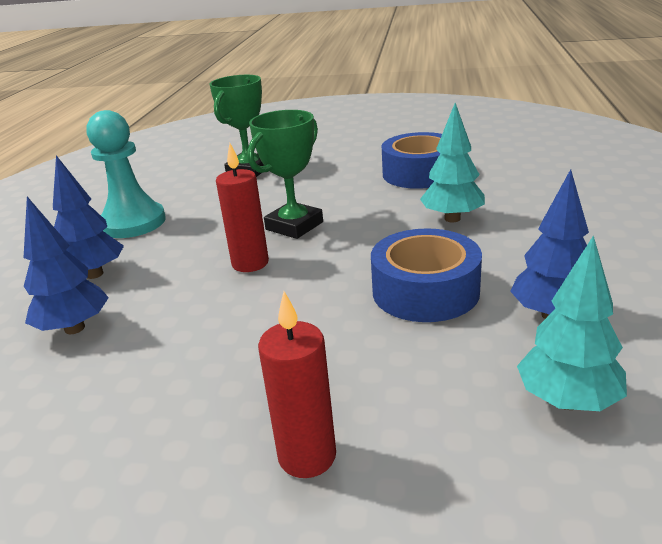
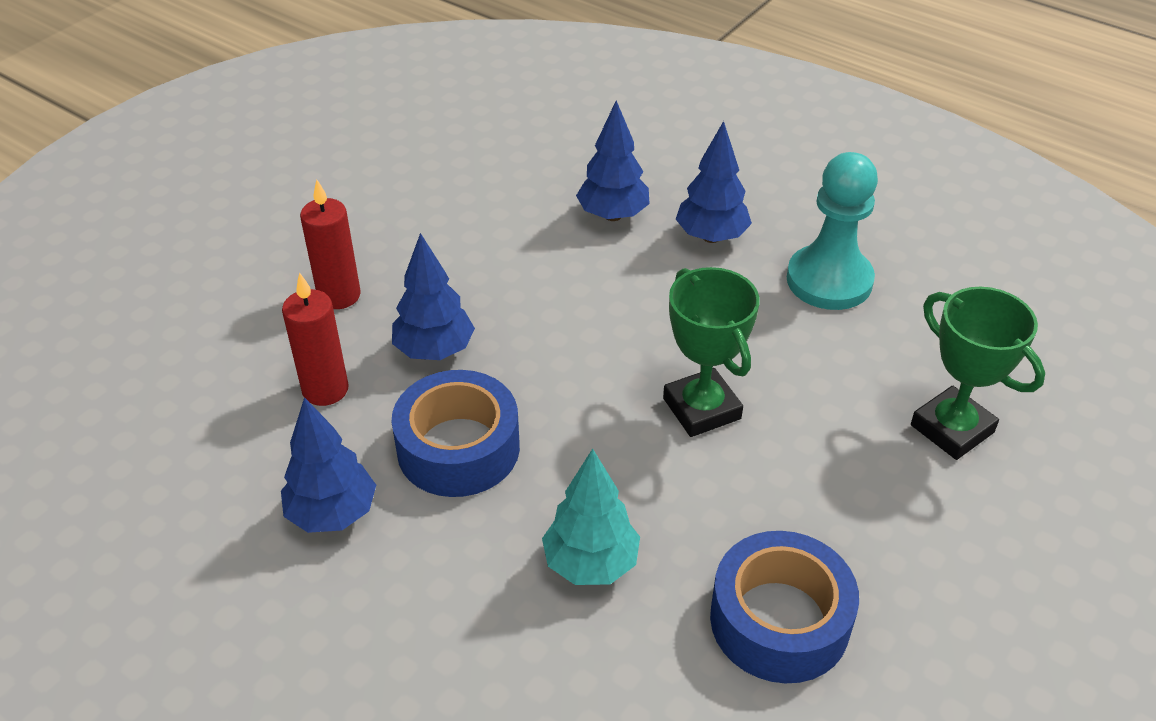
camera: 115 degrees right, 15 degrees up
(250, 263) = (636, 345): red candle -> red candle (325, 389)
(335, 348) = (434, 350): none -> blue tree
(567, 401) = (242, 447): turquoise tree -> none

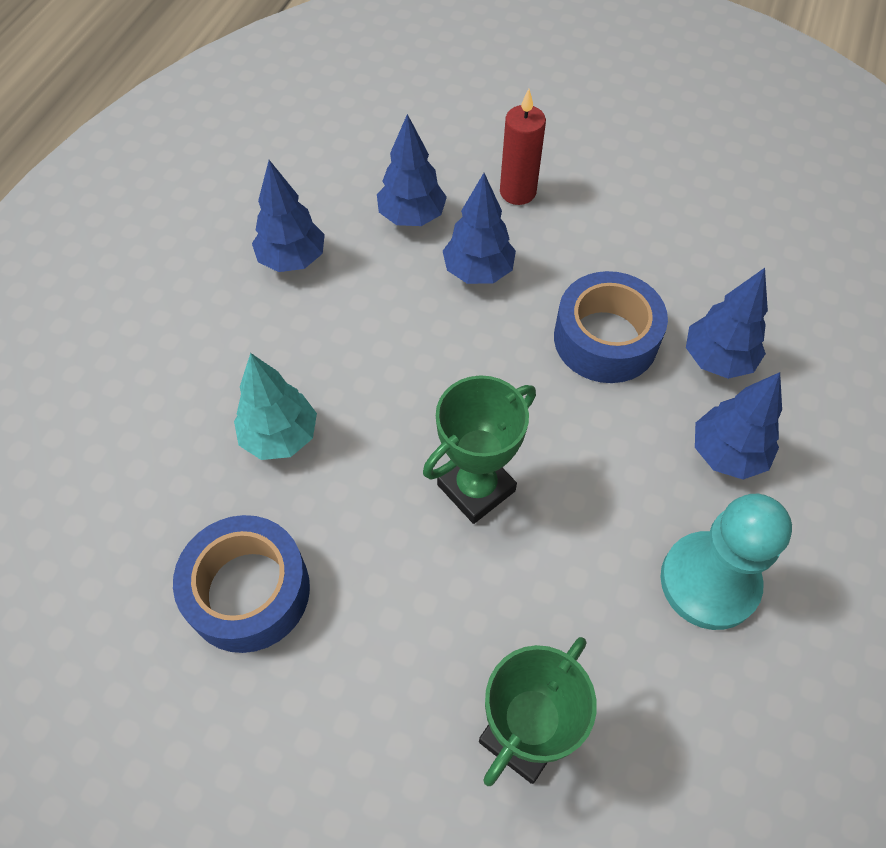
camera: 75 degrees right, 15 degrees up
(325, 389) = (411, 217): red candle -> blue tree
(458, 448) = (376, 317): blue tape -> blue tape (605, 339)

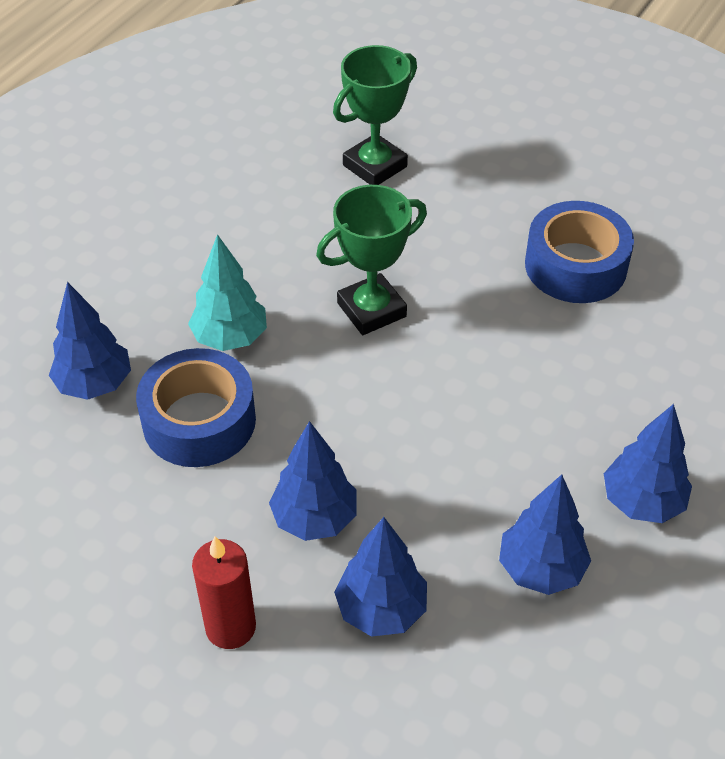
camera: 170 degrees left, 10 degrees down
(280, 436) = (551, 375): turquoise tree -> turquoise tree (230, 338)
(709, 582) = (201, 225): turquoise pawn -> none
(727, 454) = (135, 305): blue tree -> blue tree (642, 502)

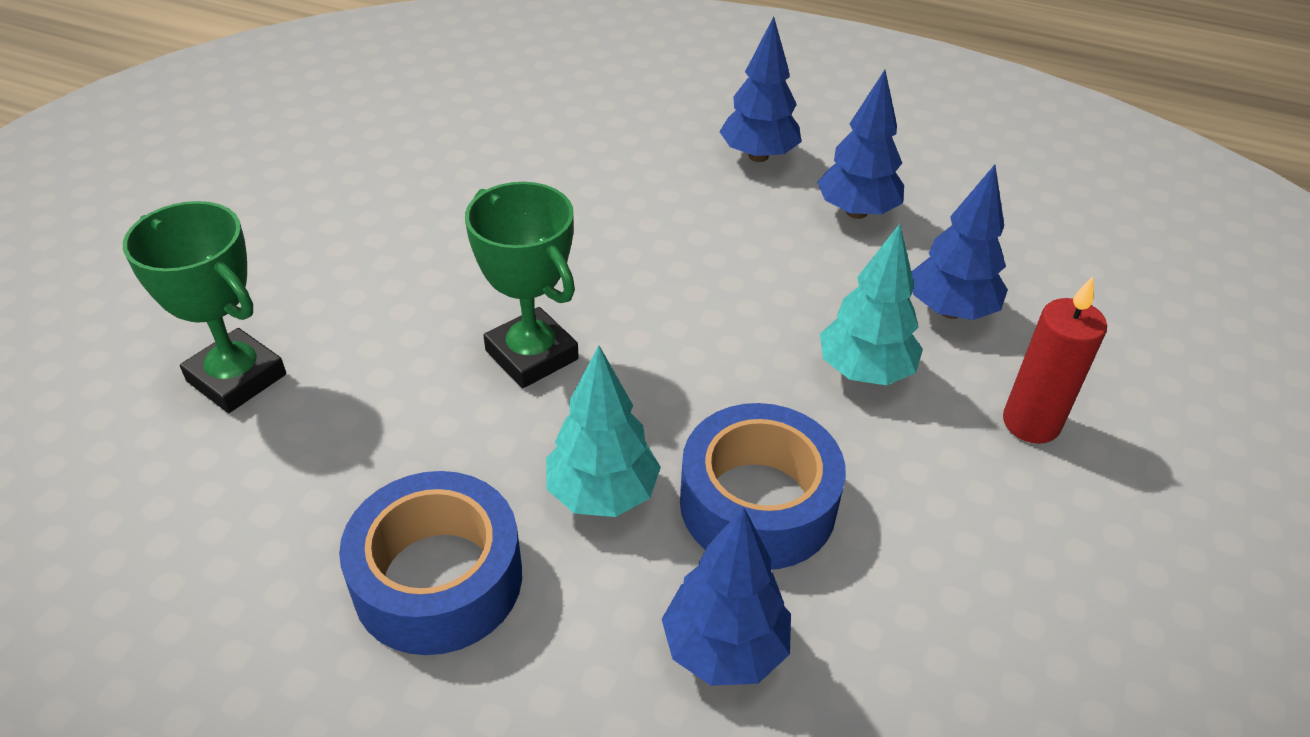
camera: 100 degrees left, 5 degrees down
(314, 519) = (865, 372): blue tree -> turquoise tree
(575, 266) = (445, 196): blue tape -> blue tape (438, 579)

